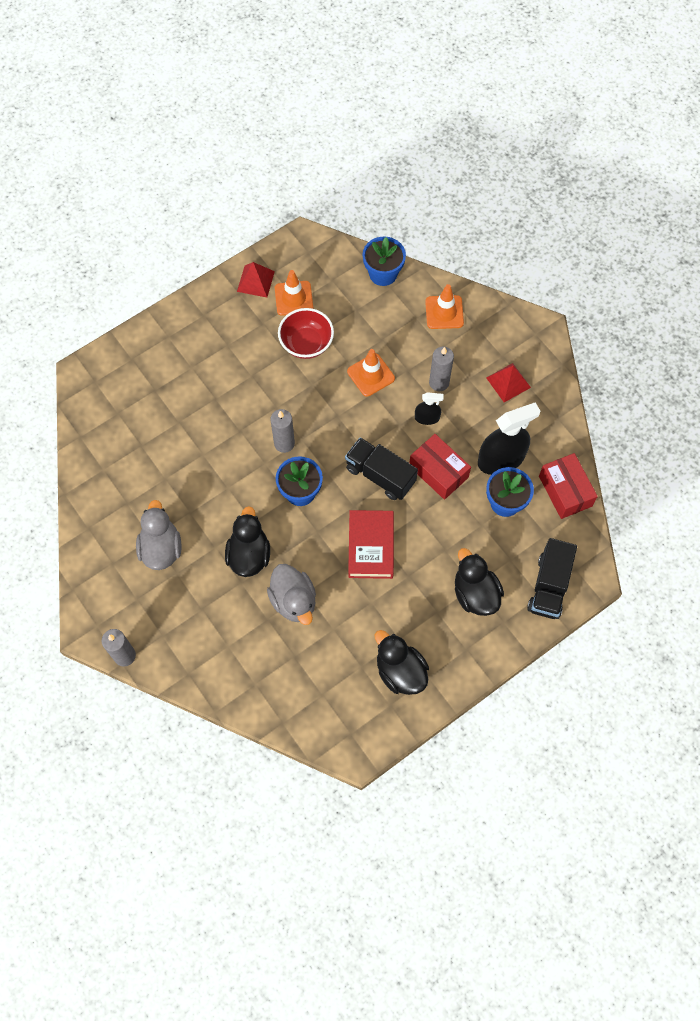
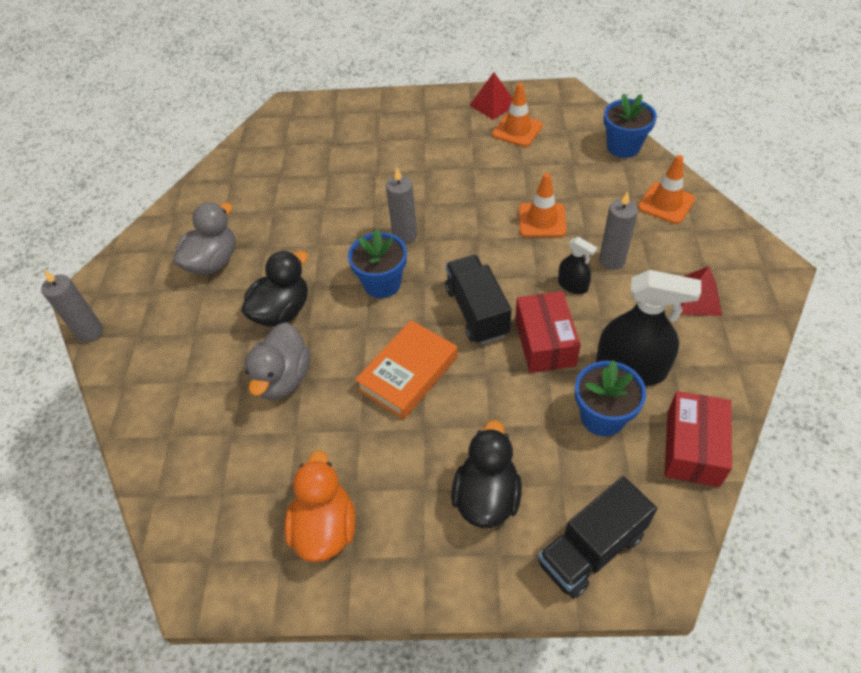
camera: 40 degrees right, 15 degrees down
(306, 343) = (499, 168): red bowl -> none
(371, 546) = (408, 373): red book -> orange book
(400, 671) = (325, 528): black duck -> orange duck

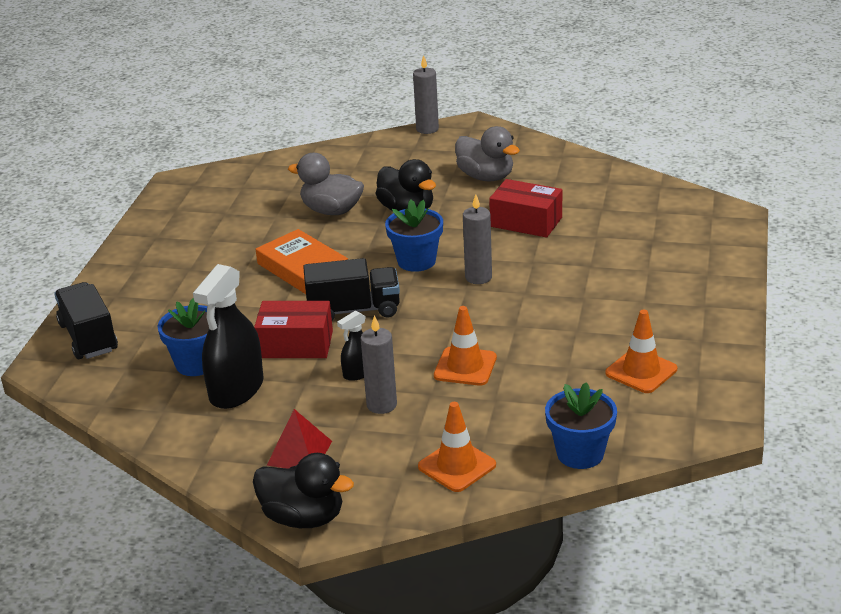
camera: 100 degrees right, 20 degrees down
(325, 528) = (186, 227): orange duck -> none
(486, 497) = (163, 296): black duck -> black duck (303, 517)
(493, 104) = (703, 359): red pyramid -> none
(692, 448) = (134, 407): red box -> red box (526, 222)

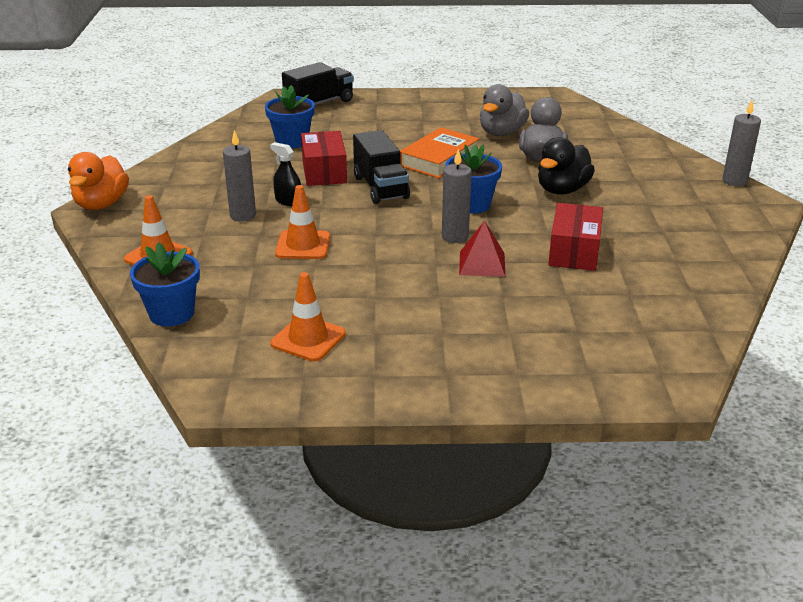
camera: 75 degrees right, 0 degrees up
(236, 389) = (259, 159): black spray bottle -> none
(299, 453) = (179, 192): red pyramid -> red pyramid (482, 264)
(303, 517) = (101, 204): black duck -> orange duck
(486, 177) = (655, 221): grey duck -> grey duck (501, 133)

